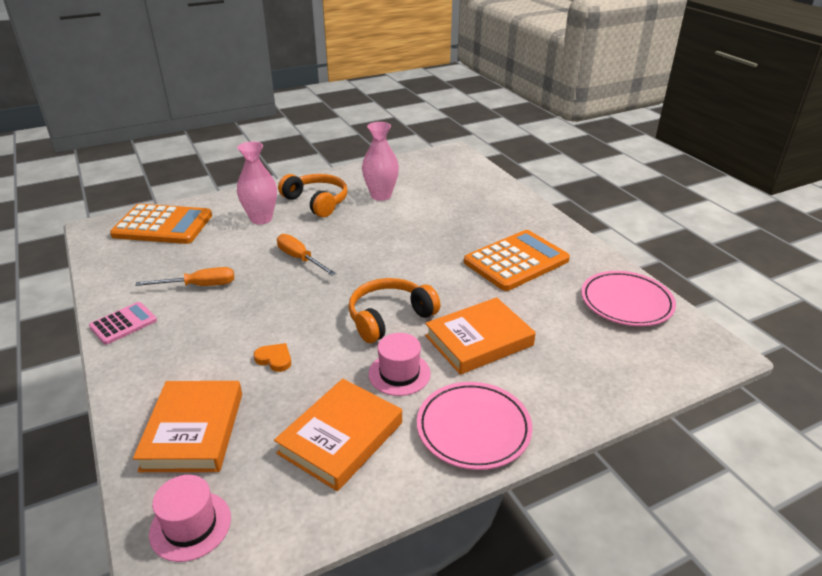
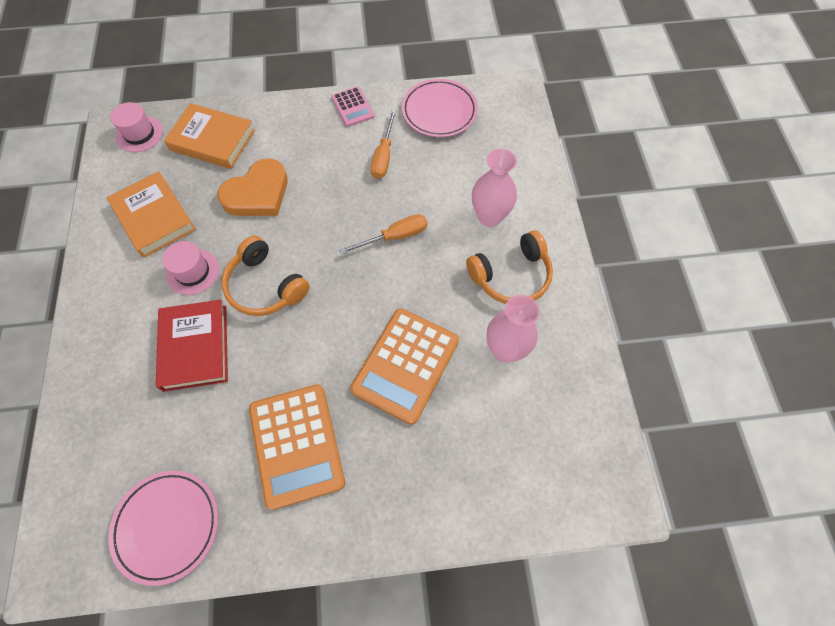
camera: 110 degrees right, 30 degrees up
(163, 225) = (504, 136): orange calculator -> orange calculator (405, 365)
(274, 359) = (257, 193): orange heart -> orange heart, size x2.22
(389, 318) = (265, 286): orange headphones -> orange headphones turned 150 degrees clockwise
(473, 429) = (108, 302): pink plate -> pink plate (439, 111)
(479, 340) = (195, 347): orange book -> red book

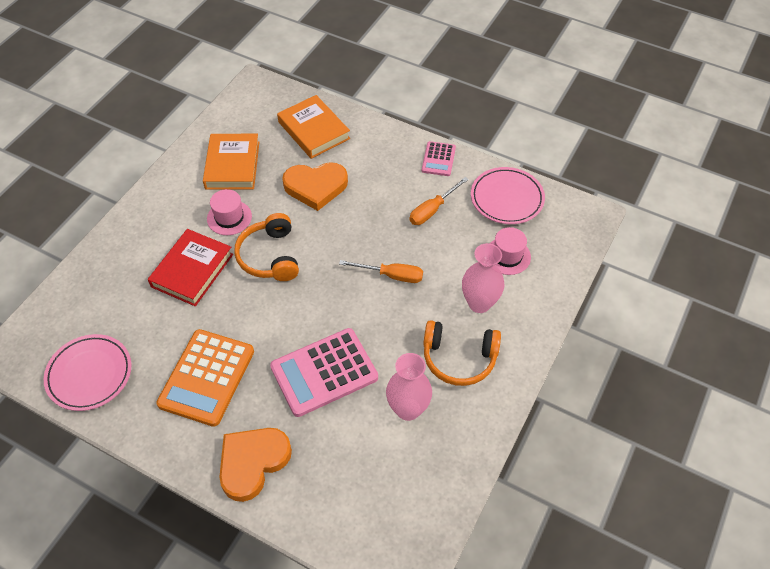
camera: 35 degrees right, 10 degrees down
(139, 134) = (267, 99): pink hat -> pink hat (507, 256)
(405, 365) = (324, 372): orange calculator -> pink calculator
(408, 497) = (252, 462): none -> orange heart

